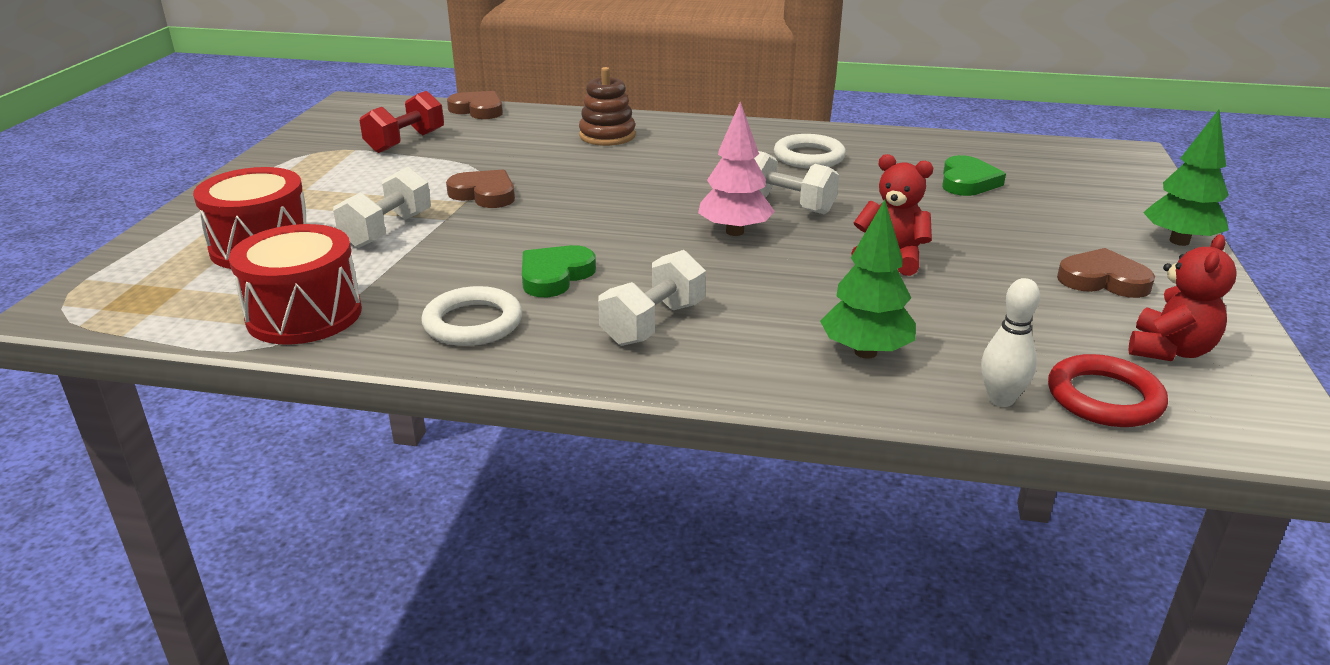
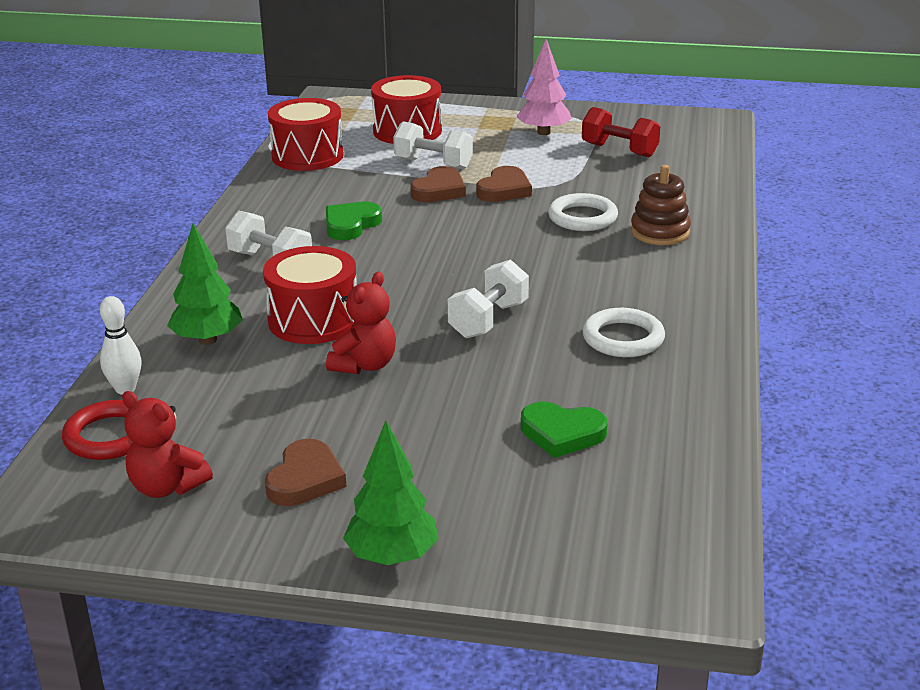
camera: 90 degrees right, 0 degrees up
(473, 323) = (285, 203): white ring -> white ring (582, 217)
(478, 110) = (717, 170): brown heart -> brown heart (439, 190)
(555, 276) = (351, 225): green heart -> green heart turned 90 degrees counterclockwise
(734, 232) = (426, 293): pink tree -> pink tree (543, 132)
(803, 289) = (313, 320): none -> red drum

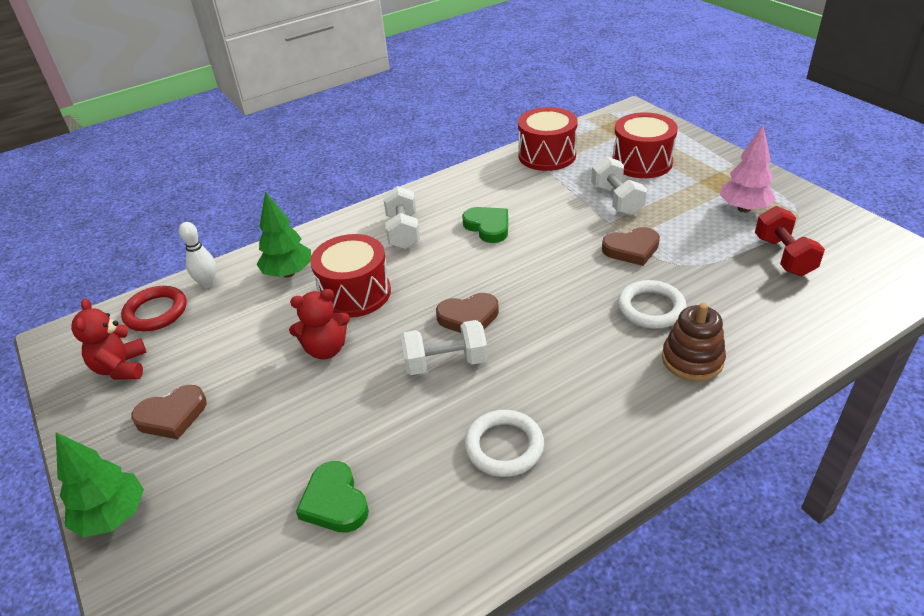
camera: 50 degrees right, 10 degrees up
(351, 225) = (488, 227): green heart -> green heart turned 60 degrees clockwise
(439, 190) = (586, 226): brown heart -> brown heart (468, 317)

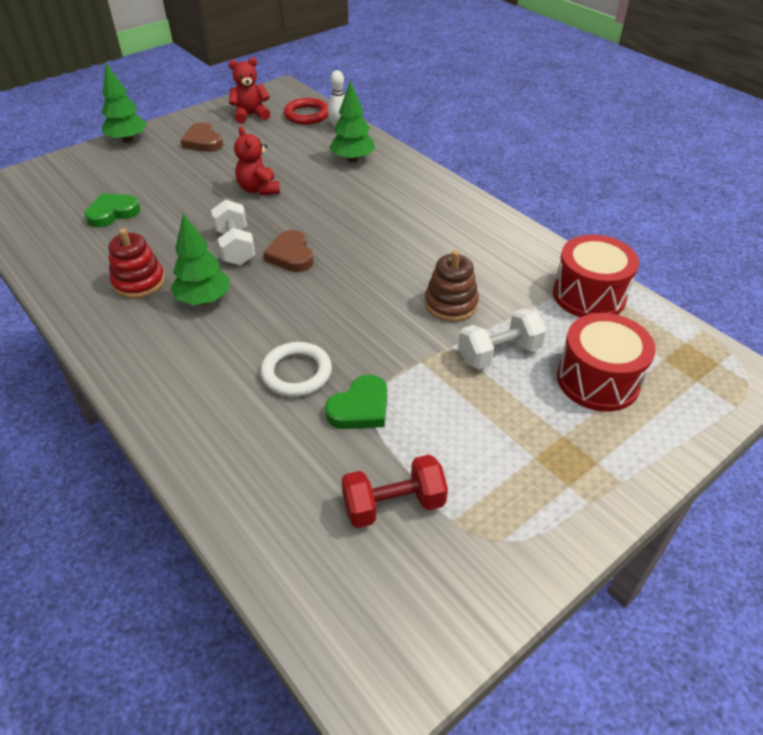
camera: 80 degrees right, 5 degrees up
(355, 293) = (326, 194): red drum -> none
(403, 231) = (417, 208): white dumbbell -> none
(488, 227) = (431, 258): green heart -> green heart (360, 408)
(504, 446) = (139, 282): white ring -> red stacking toy
(541, 382) = (204, 299): none -> green tree
(631, 249) = (399, 362): brown heart -> none
(692, 360) = (216, 398): brown stacking toy -> brown stacking toy (451, 304)
(744, 208) = (501, 477): pink tree -> none

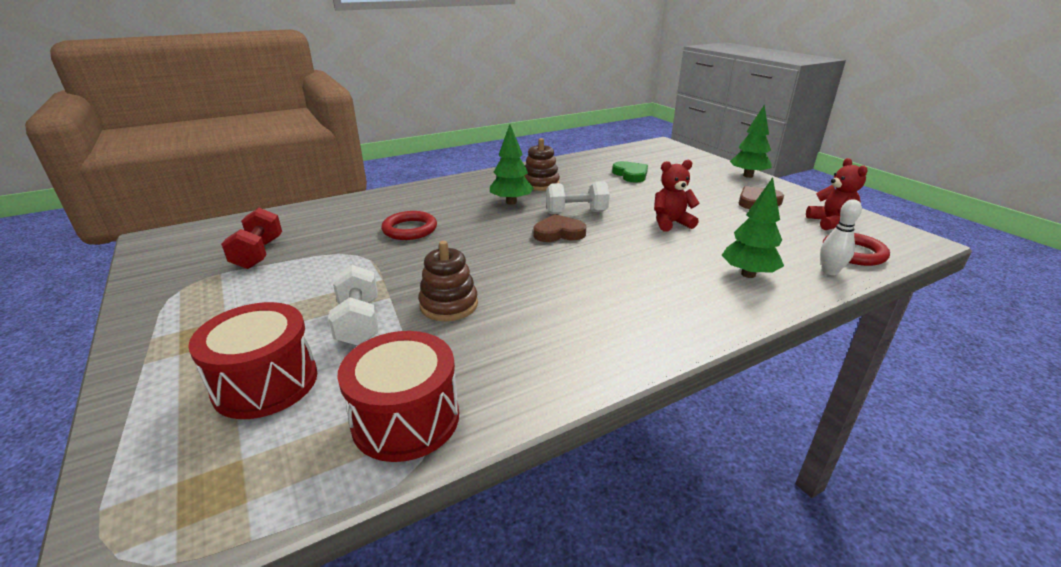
camera: 100 degrees right, 15 degrees down
(139, 282) = (540, 184): red stacking toy -> brown stacking toy
(296, 373) = (410, 229): white ring -> red ring
(360, 408) = (354, 249): green heart -> none

